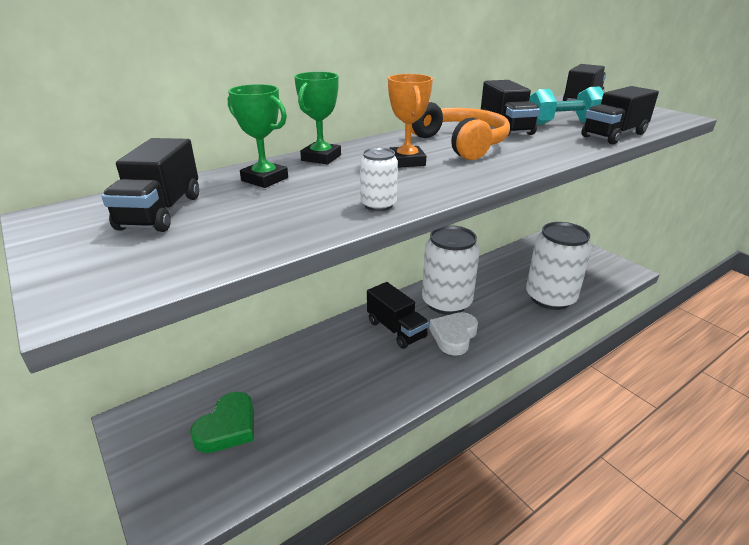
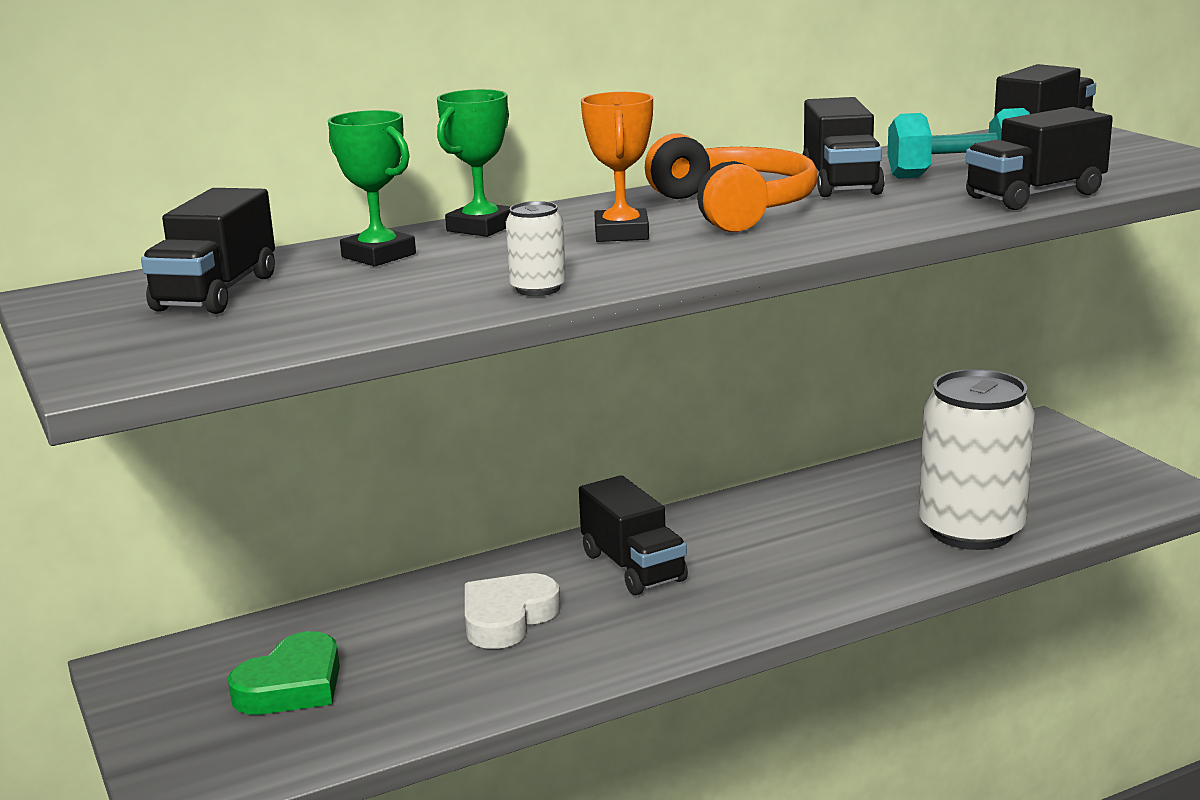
camera: 10 degrees right, 10 degrees down
(446, 302) = (750, 529): white can -> none
(454, 336) = (743, 582): white heart -> white heart (507, 618)

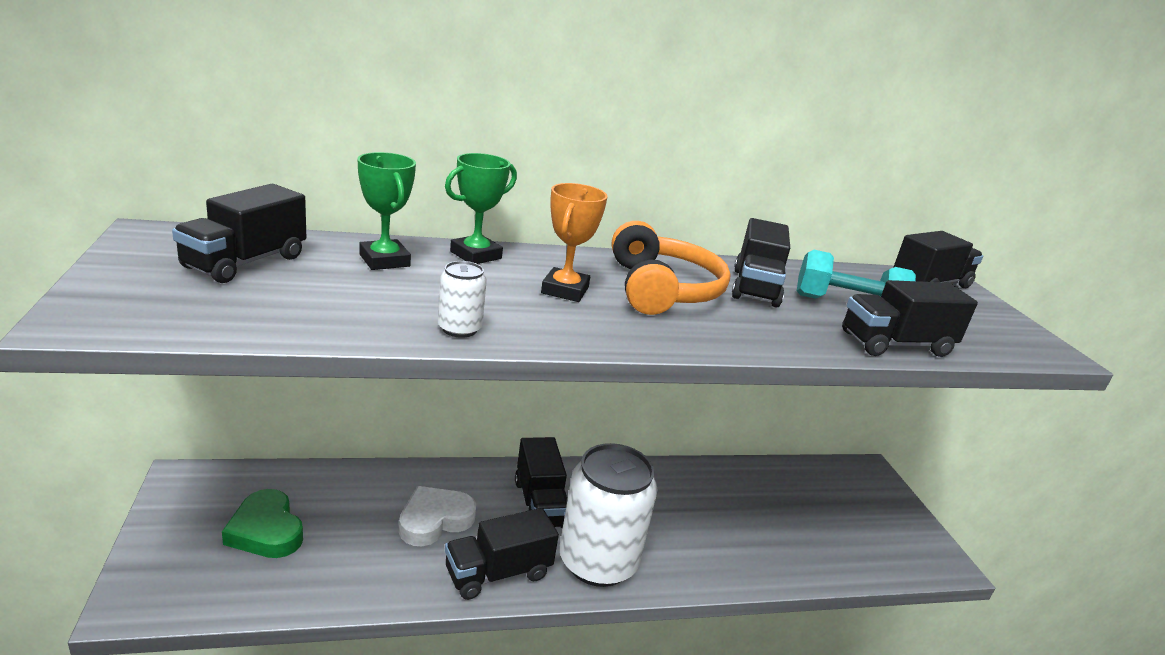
camera: 10 degrees right, 5 degrees up
(292, 685) = (266, 530): green heart -> green heart turned 90 degrees clockwise
(627, 644) = (498, 573): none -> black truck
(971, 530) = (784, 550): white can -> white can (598, 562)

